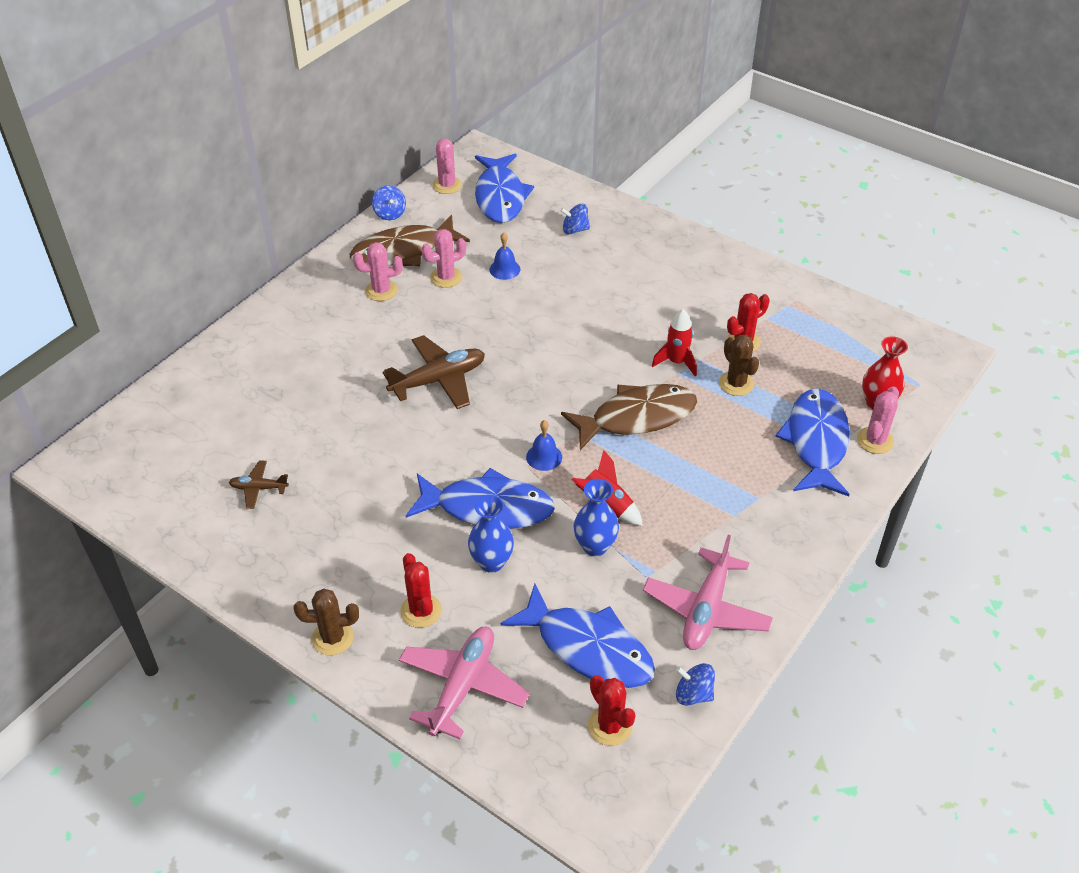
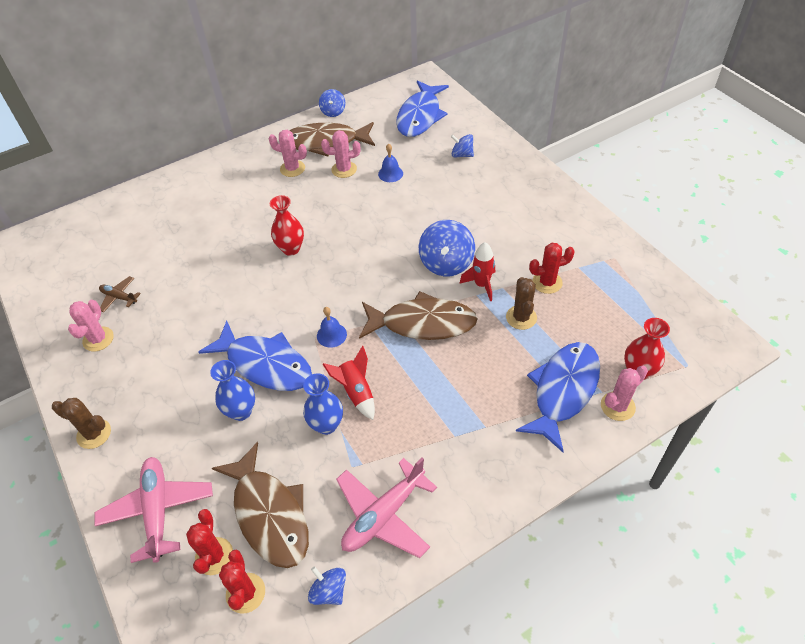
camera: 25 degrees right, 5 degrees up
(421, 611) = (167, 434): red cactus -> red cactus (214, 556)
(438, 380) = (291, 249): brown plane -> red vase
(447, 185) = (386, 99): pink cactus -> pink cactus (98, 339)
(463, 686) = (158, 511): pink plane -> pink plane turned 60 degrees counterclockwise
(588, 648) = (269, 514): blue fish -> brown fish
(626, 350) = (446, 263): none -> blue spinning top

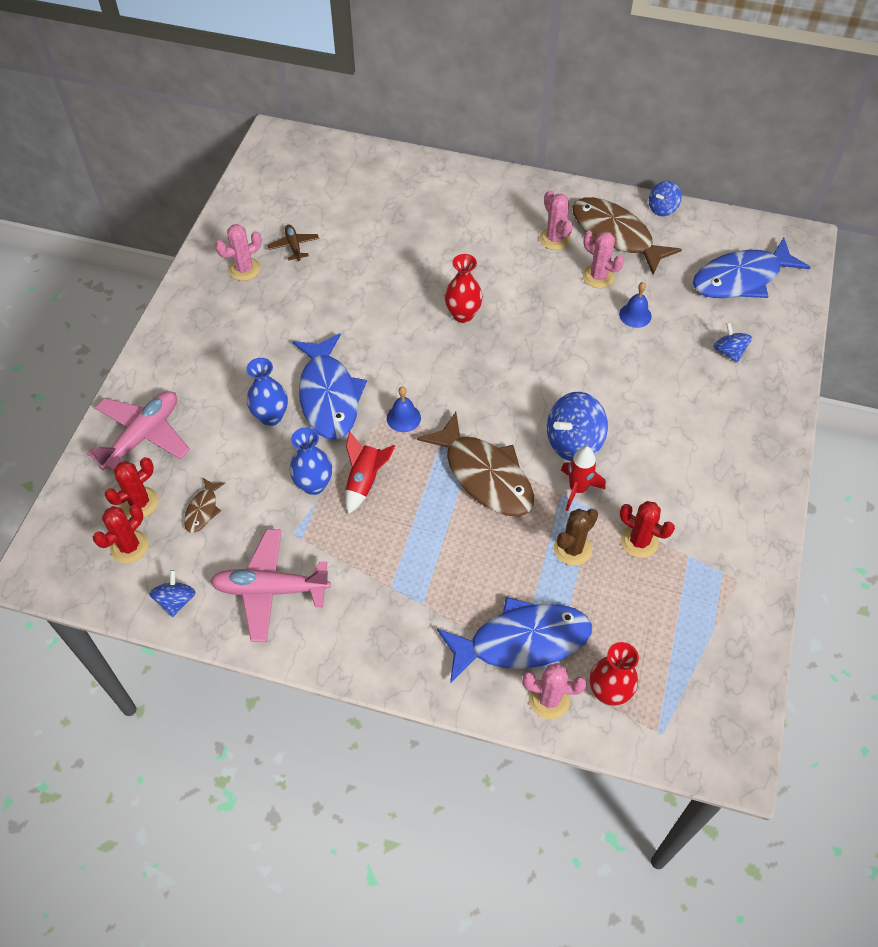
camera: 45 degrees right, 5 degrees up
(94, 434) = (166, 342): brown cactus -> none
(269, 514) = (203, 510): brown fish -> brown fish, size x0.45

